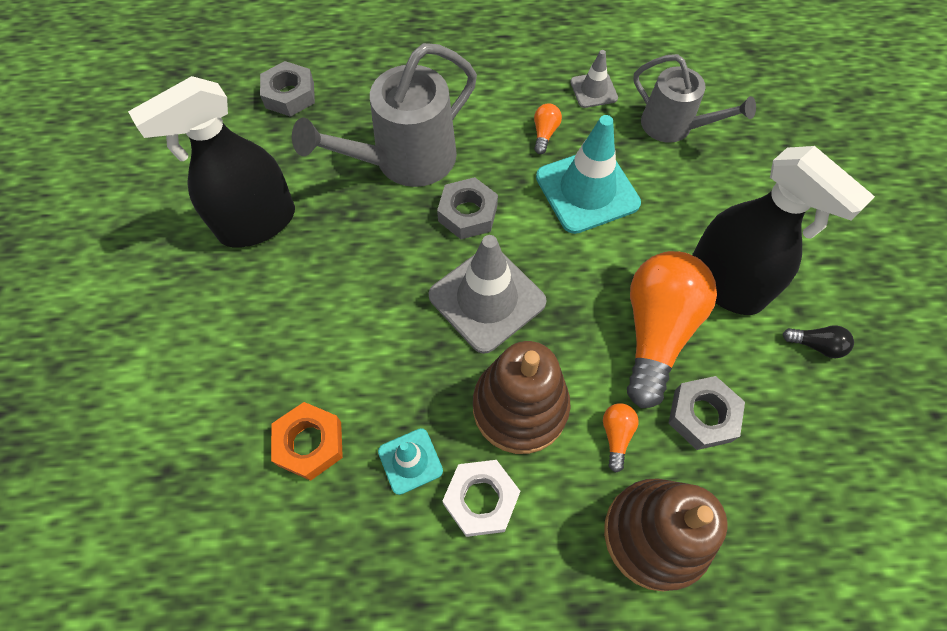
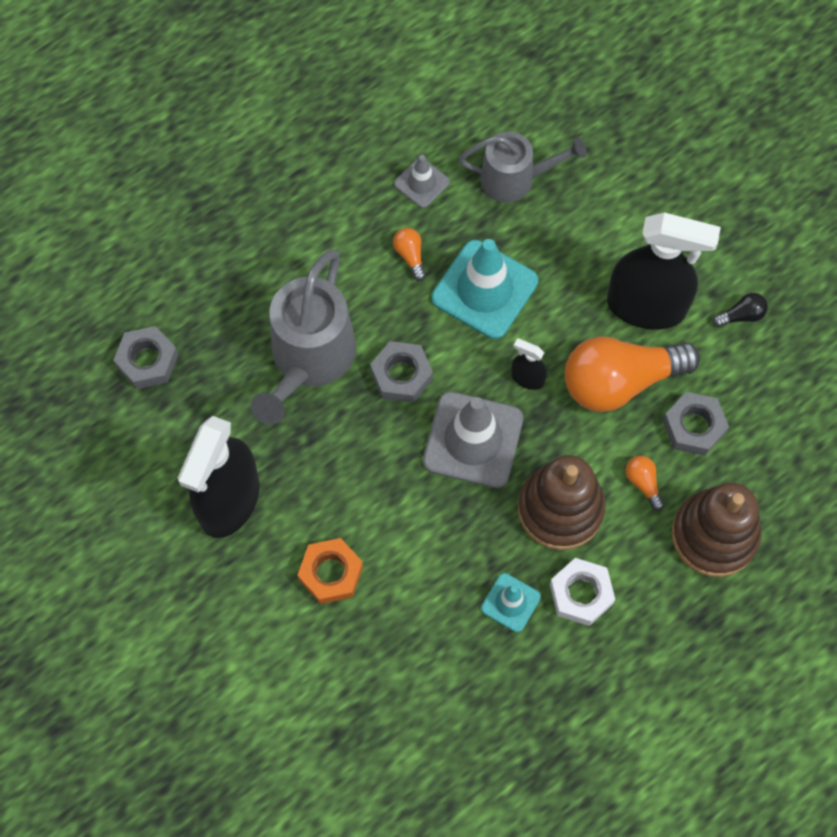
camera: 35 degrees left, 5 degrees up
(310, 443) = (427, 641): orange nut -> orange nut (331, 573)
(572, 278) = (527, 378): none -> black spray bottle
(656, 331) = (620, 381): orange light bulb -> orange light bulb turned 90 degrees counterclockwise

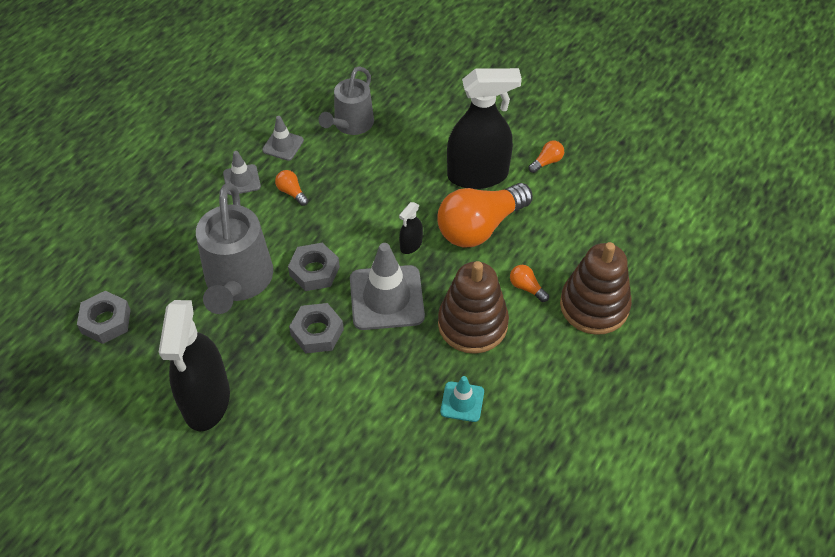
camera: 20 degrees left, 15 degrees down
(331, 573) = (309, 428): orange nut -> none
(356, 218) = (242, 180): none -> grey traffic cone
(484, 289) = (356, 198): turquoise traffic cone -> none
(515, 179) = (351, 125): grey watering can -> grey watering can turned 135 degrees clockwise
(527, 378) = (411, 245): black spray bottle -> black spray bottle turned 60 degrees counterclockwise
(581, 594) = (513, 378): white nut -> none
(694, 427) = (546, 240): grey nut -> grey nut (317, 332)
(741, 315) = (547, 162): black light bulb -> orange light bulb

